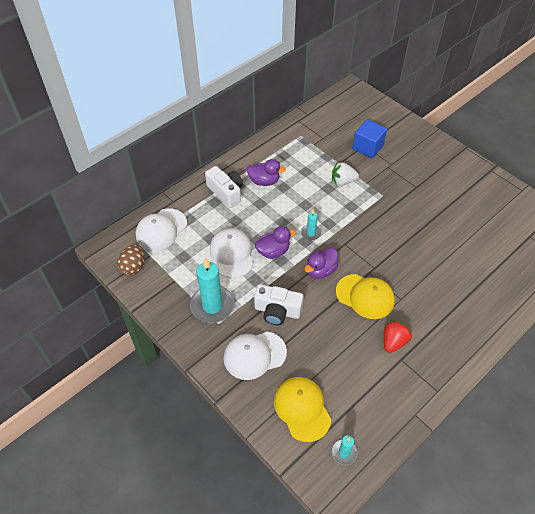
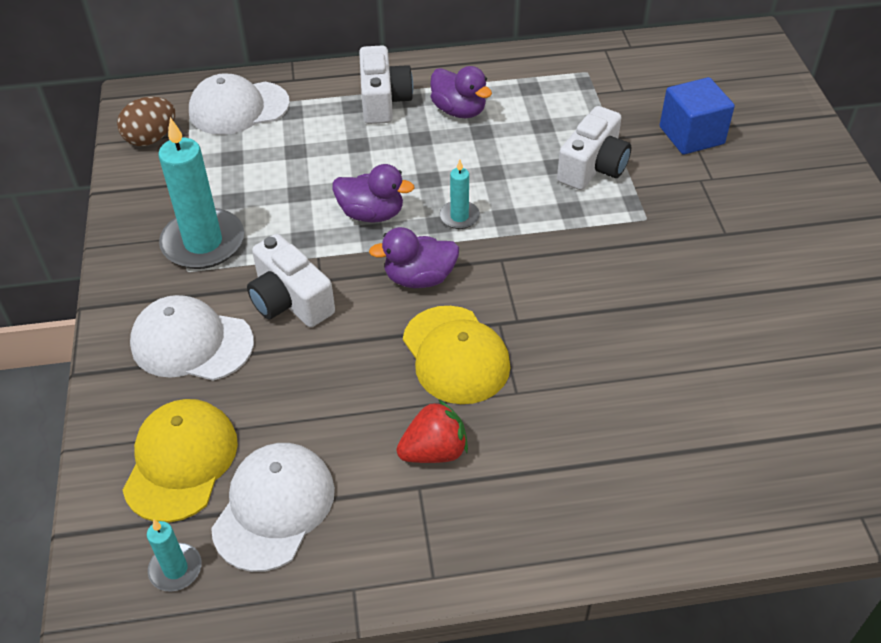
camera: 35 degrees right, 5 degrees down
(231, 254) = (304, 187): white cap -> white cap (274, 507)
(343, 181) = (593, 167): white strawberry -> white camera

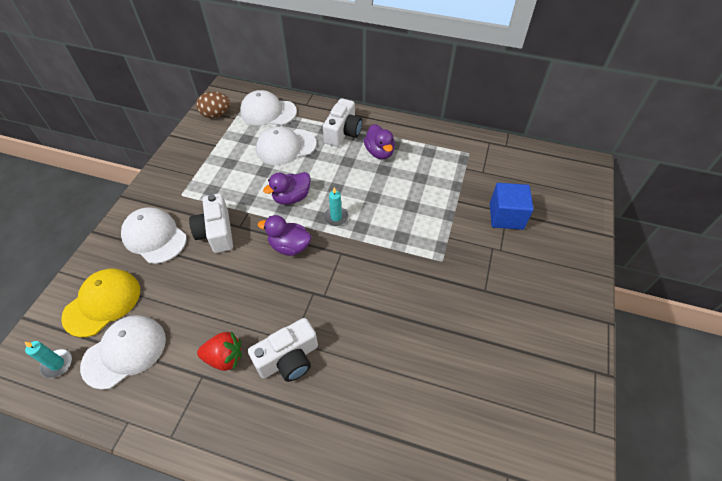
camera: 25 degrees right, 5 degrees up
(203, 242) = (199, 182): turquoise candle -> none
(307, 148) = (286, 147): none -> white cap
(372, 214) = (291, 197): purple duck -> purple duck turned 105 degrees clockwise
(456, 355) = (276, 302): yellow cap -> none
(593, 167) = (432, 215): white camera -> white camera (288, 359)

